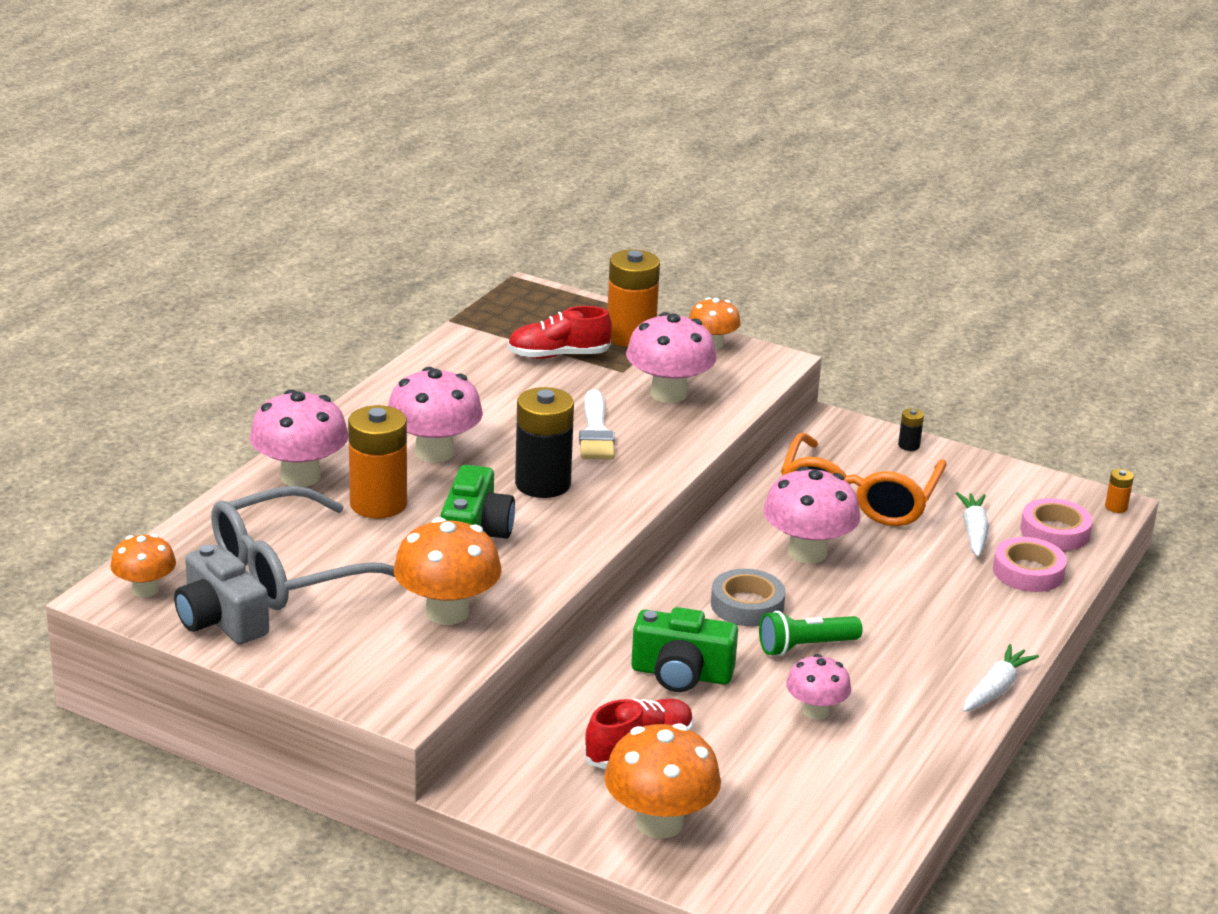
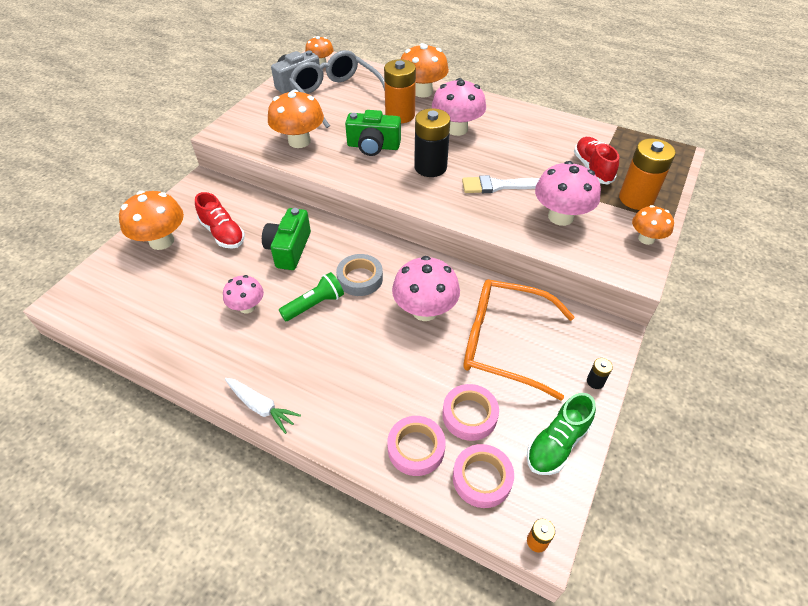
camera: 90 degrees right, 20 degrees up
(300, 476) = (422, 92): pink mushroom -> orange mushroom
(805, 647) = (314, 305): green flashlight -> green flashlight turned 75 degrees clockwise
(973, 532) = (469, 415): white carrot -> pink tape
(999, 481) = (557, 444): none -> green shoe

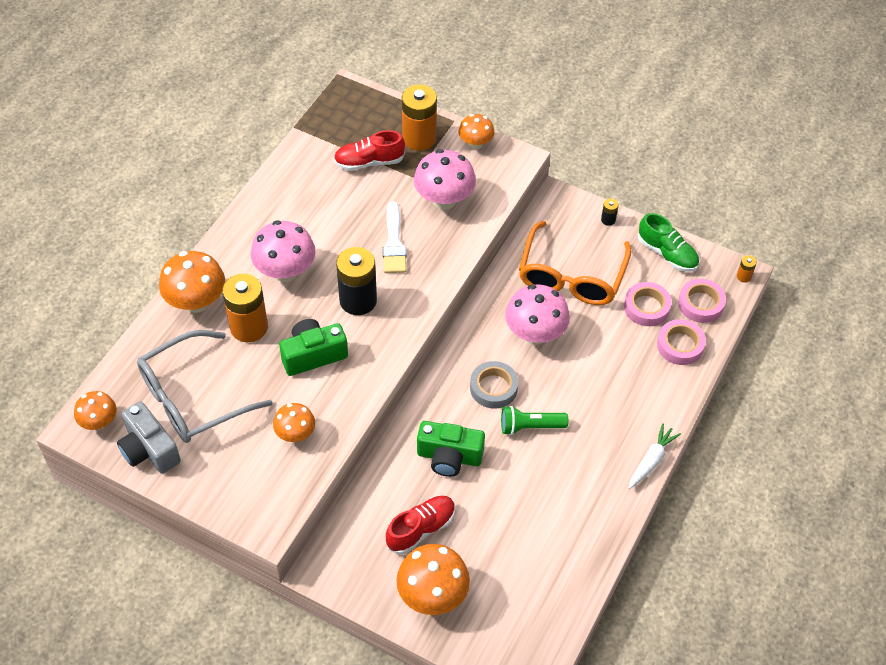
camera: 90 degrees left, 5 degrees up
(247, 307) = (534, 488): pink mushroom -> none
(299, 141) = (295, 434): orange mushroom -> orange mushroom, size x0.60
(314, 305) = (530, 426): green flashlight -> green flashlight turned 60 degrees counterclockwise
(373, 146) = (313, 355): green camera -> green camera turned 120 degrees counterclockwise

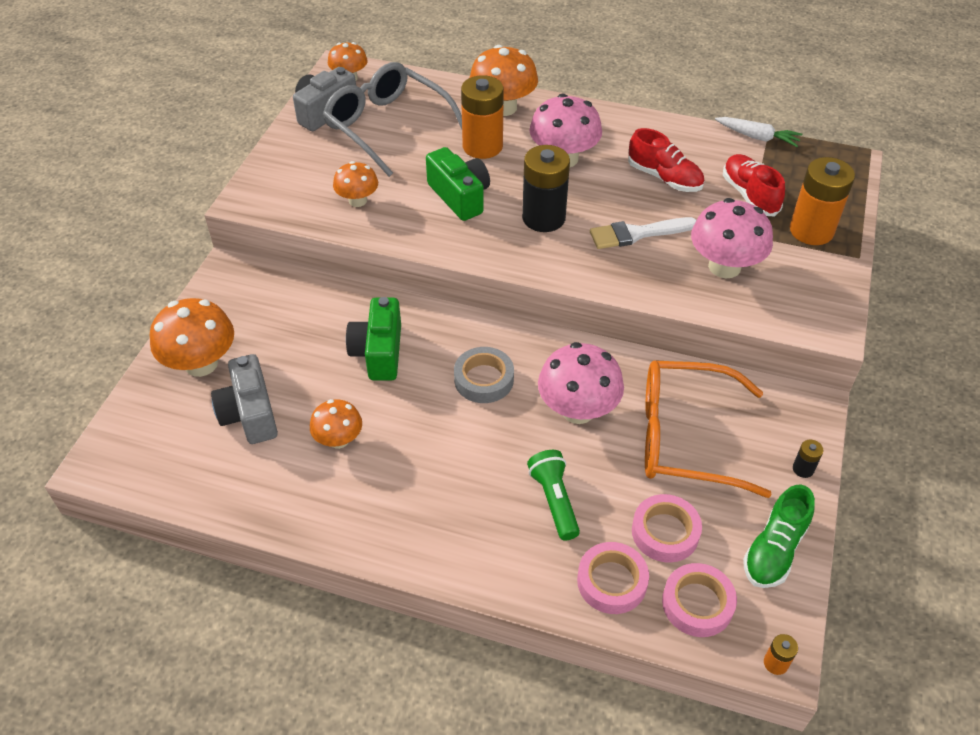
camera: 80 degrees right, 5 degrees down
(421, 529) = (282, 342): red shoe -> red shoe (664, 178)
(475, 143) = (833, 282): orange mushroom -> orange mushroom (339, 439)
(497, 558) = (249, 414): none -> grey camera
(530, 426) = (435, 422): green flashlight -> green flashlight (554, 500)
(651, 461) = (408, 562): white carrot -> white carrot (757, 137)

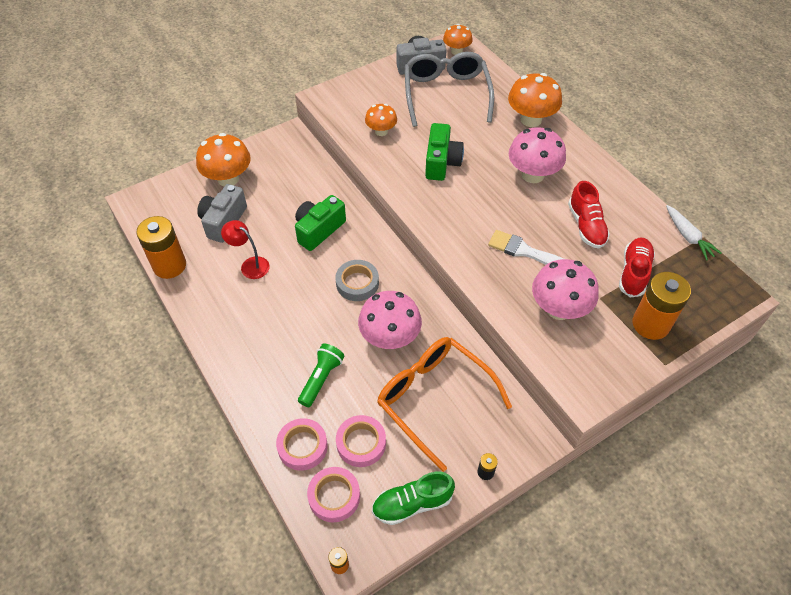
camera: 40 degrees right, 5 degrees up
(339, 439) = (250, 265): orange mushroom -> red lamp
(482, 146) = (490, 138): orange battery -> orange battery (169, 265)
(543, 218) = (477, 206): black battery -> none

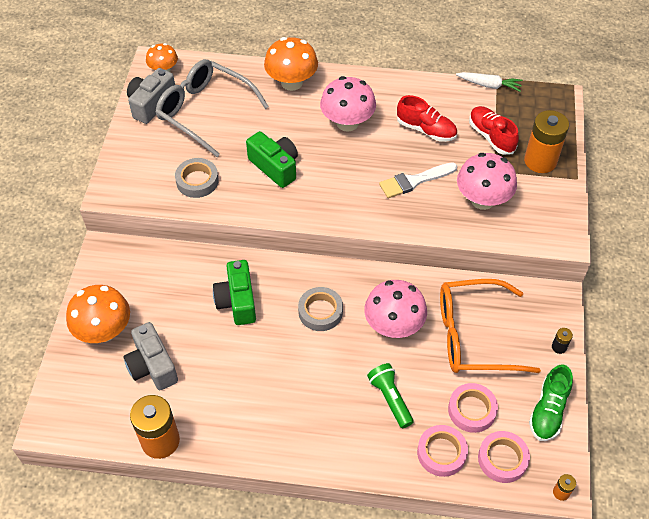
camera: 50 degrees left, 0 degrees up
(250, 265) = (224, 376): red lamp -> none
(381, 131) = (197, 181): orange mushroom -> grey tape

